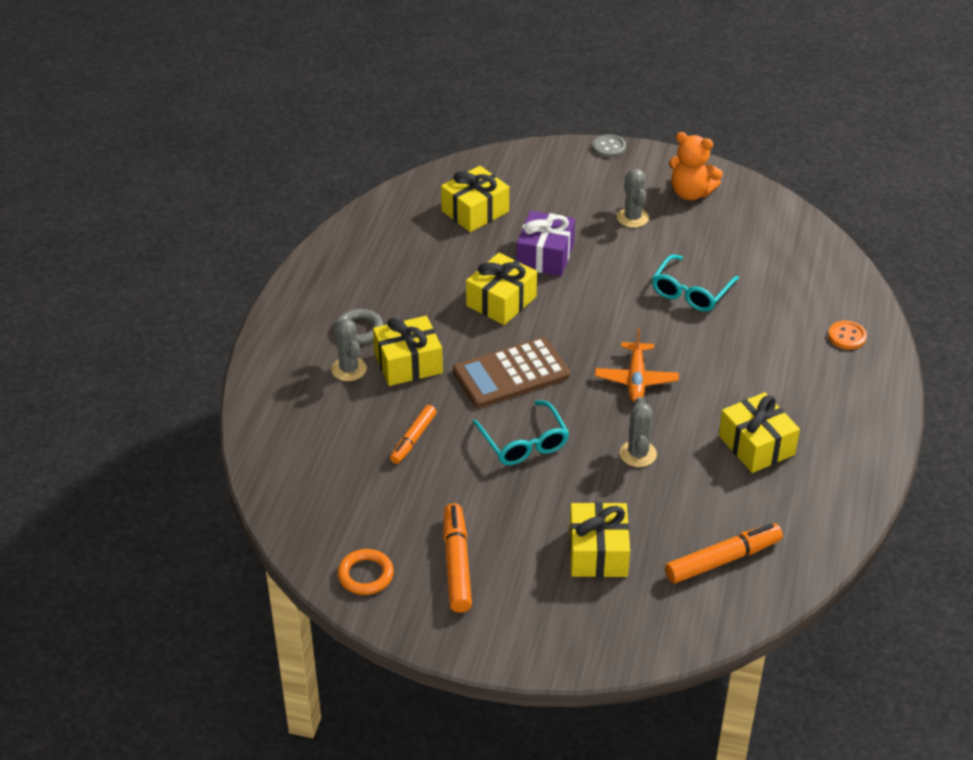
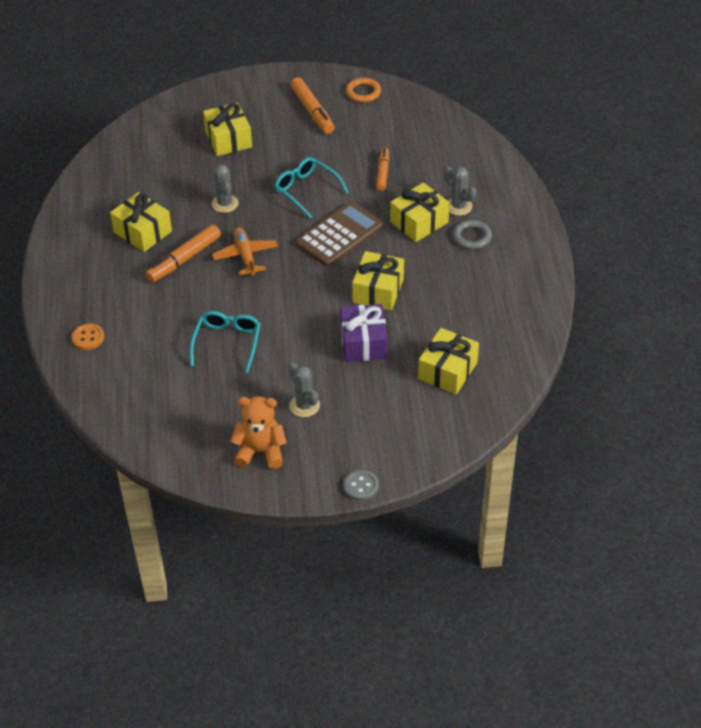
camera: 160 degrees right, 5 degrees up
(723, 560) = (148, 155): orange marker -> orange marker (184, 259)

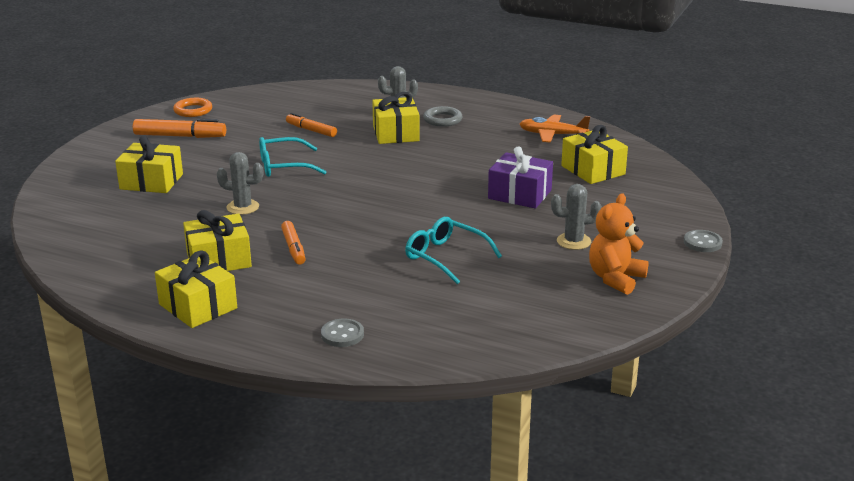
camera: 60 degrees left, 20 degrees down
(88, 338) = (342, 334): orange button -> grey button
(184, 259) = (293, 248): orange marker -> orange marker, size x0.66
(245, 256) = (332, 216): orange plane -> orange plane (552, 135)
(340, 235) = (365, 168): brown calculator -> none
(378, 290) = (460, 171): yellow gift -> yellow gift (198, 306)

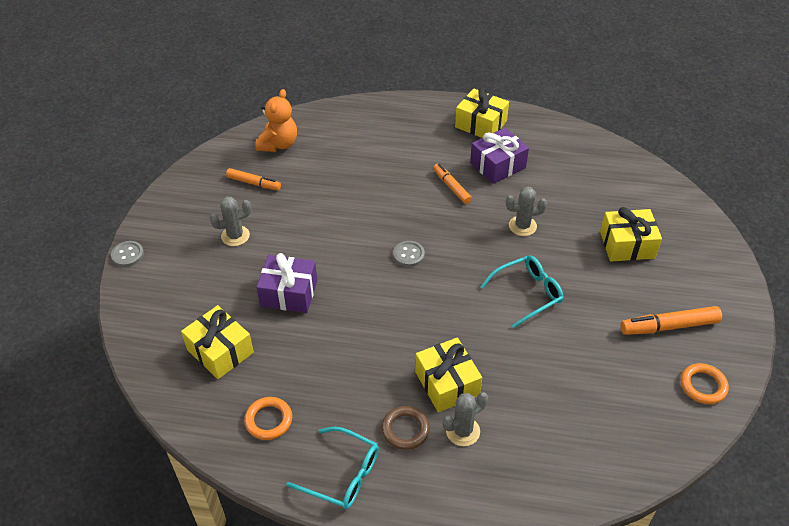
camera: 165 degrees right, 20 degrees up
(219, 260) = (497, 165): yellow gift -> purple gift
(311, 130) = (542, 369): orange marker -> orange marker (254, 183)
(342, 334) = (377, 120): grey button -> grey button (408, 255)
(442, 120) = (405, 430): grey ring -> brown ring
(446, 257) = (333, 199): turquoise glasses -> turquoise glasses (342, 474)
(552, 135) = (268, 420): orange plane -> orange ring
(615, 279) = (202, 200): orange teddy bear -> orange teddy bear (278, 144)

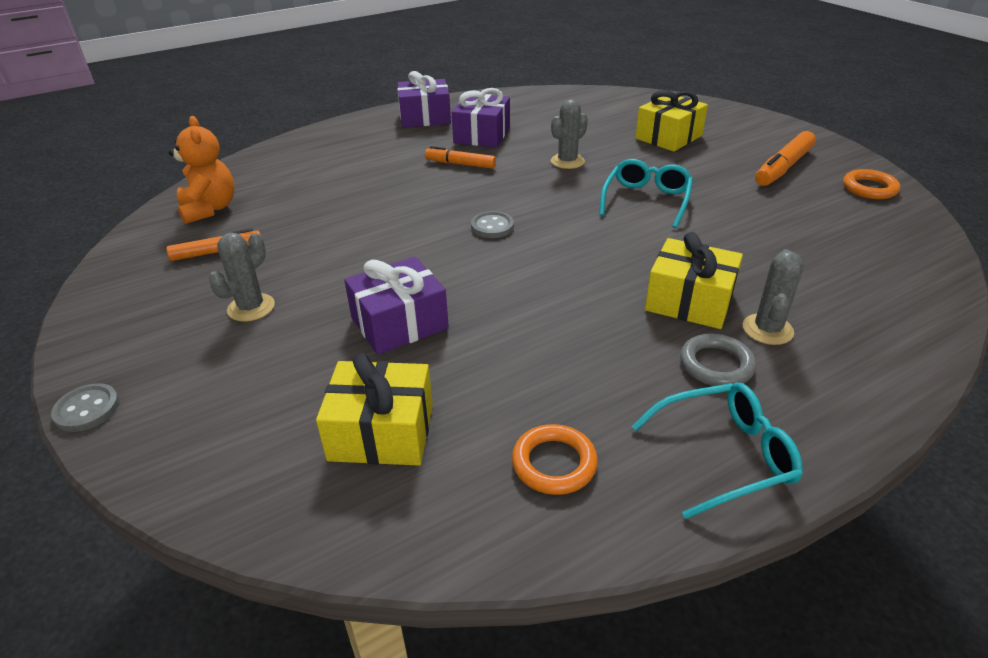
camera: 40 degrees left, 10 degrees down
(405, 430) = (716, 365): brown ring -> grey ring
(481, 124) = (425, 117): yellow gift -> purple gift

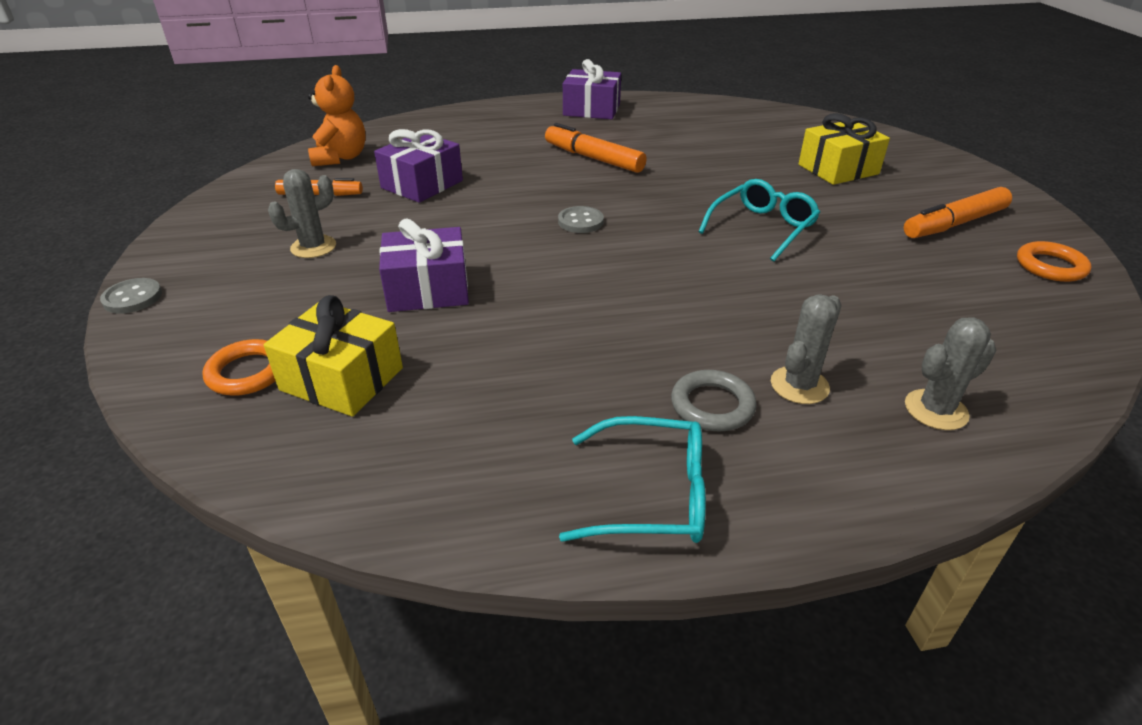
camera: 20 degrees right, 0 degrees up
(460, 164) = (593, 158): orange marker -> orange marker, size x1.51
(482, 135) = (636, 135): purple gift -> purple gift (422, 184)
(554, 463) = (474, 451): orange ring -> orange ring (247, 372)
(567, 161) = (705, 174): grey cactus -> grey cactus (936, 410)
(689, 301) = (732, 336): yellow gift -> none

